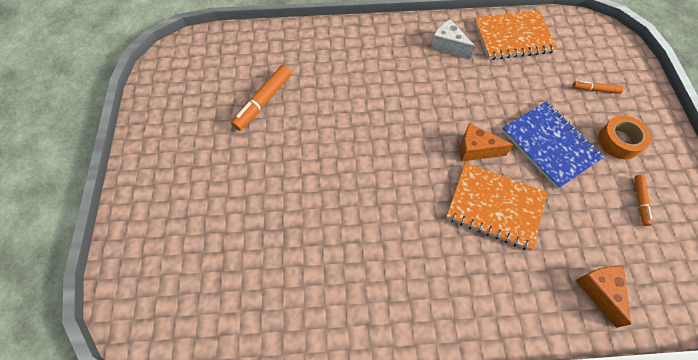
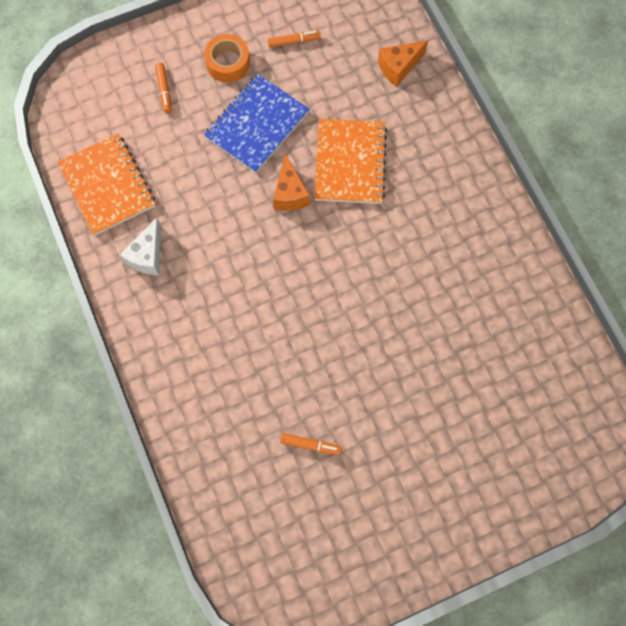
camera: 110 degrees left, 10 degrees up
(263, 102) = (310, 445): orange marker -> orange marker, size x0.57

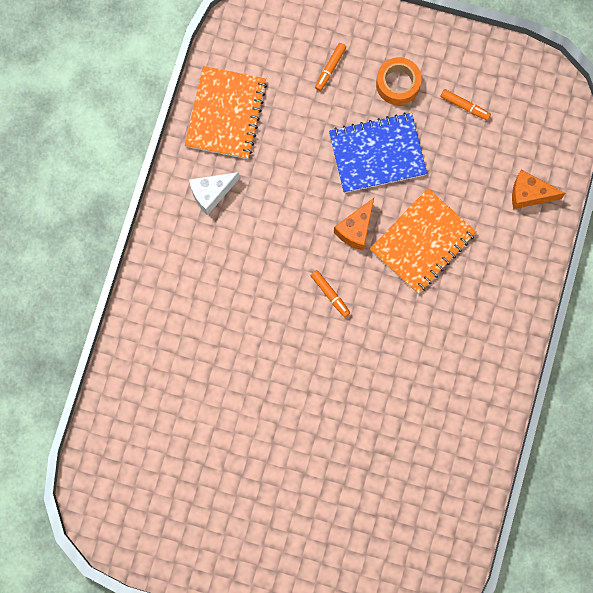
camera: 40 degrees right, 5 degrees up
(310, 445) = (212, 429): orange marker -> orange marker (330, 294)

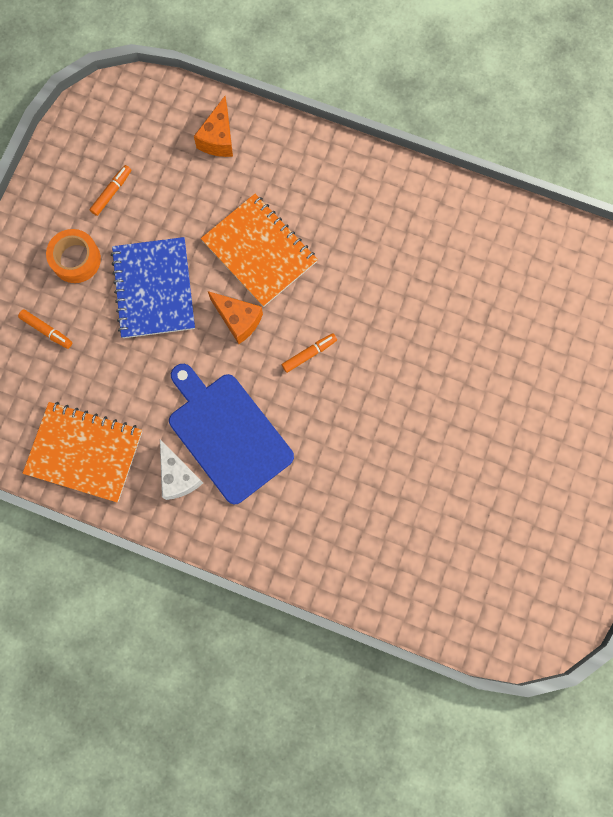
camera: 85 degrees left, 0 degrees up
(252, 231) = (227, 434): none -> blue cutting board

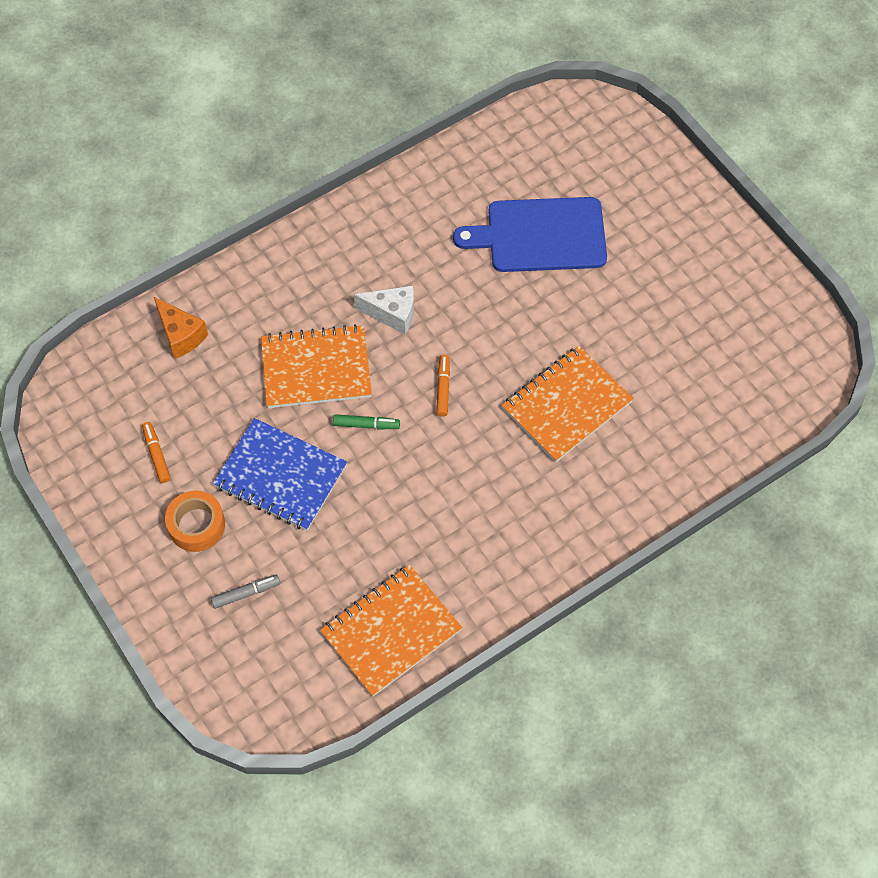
camera: 55 degrees left, 15 degrees down
(47, 331) = (246, 593): orange marker -> grey marker
(178, 476) = (474, 564): white cheese -> white cheese (392, 314)
(227, 434) = (466, 498): blue cutting board -> blue cutting board (540, 235)
(238, 320) = (366, 425): orange cheese -> green marker
(361, 456) = (566, 405): none -> orange notebook

